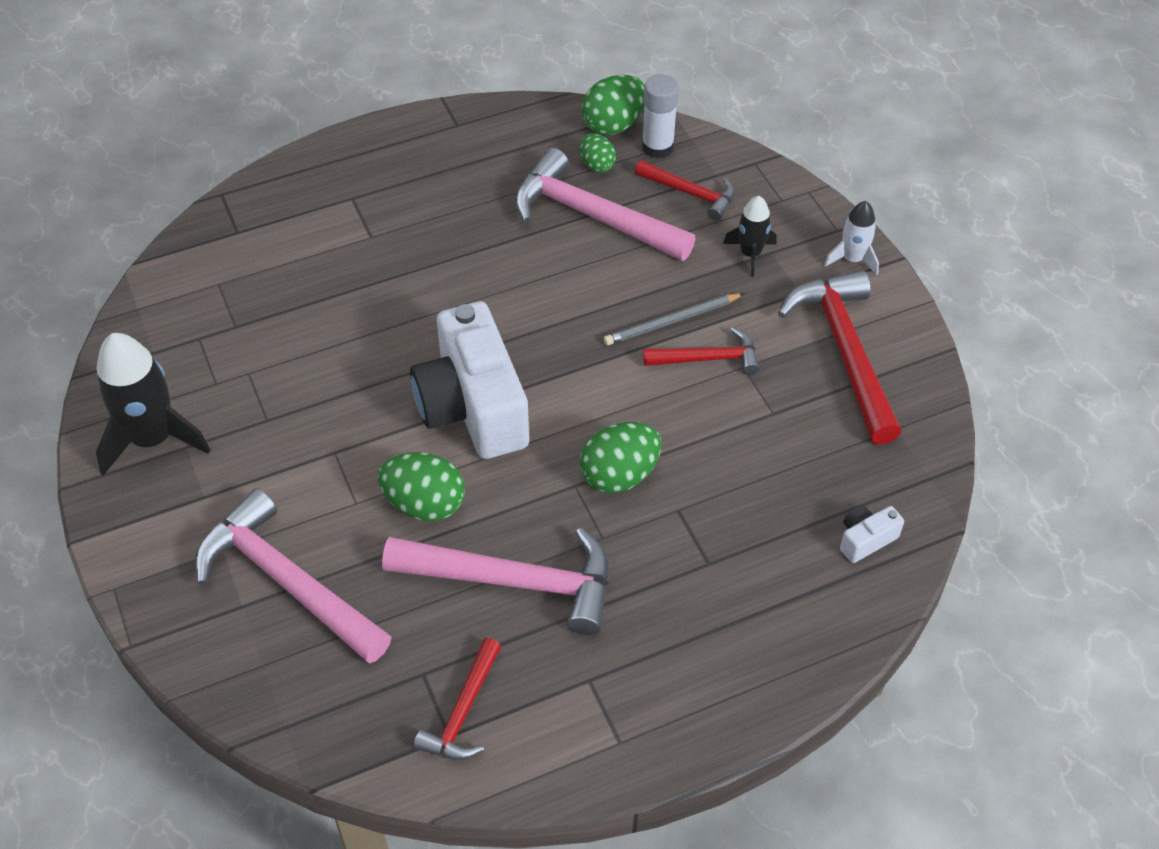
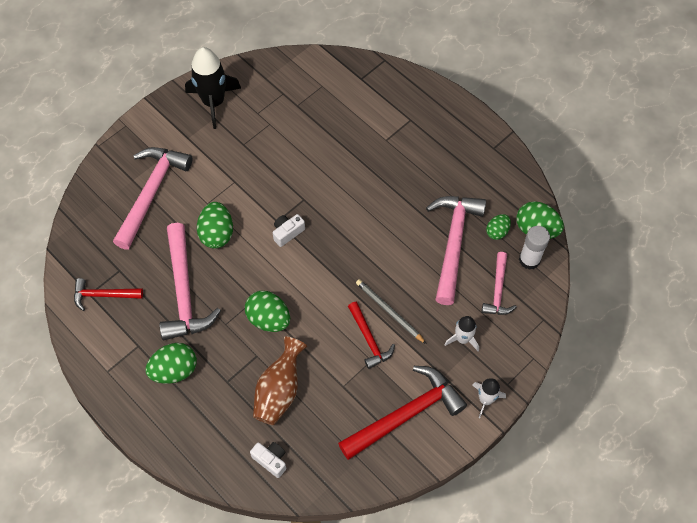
camera: 70 degrees right, 10 degrees up
(473, 406) = (287, 233): white camera -> white camera, size x0.41
(659, 634) = (174, 370): none -> green egg
(690, 193) = (498, 290): red hammer -> pink hammer
(750, 254) = (462, 339): black rocket -> white rocket
(751, 496) = (279, 391): none -> brown vase

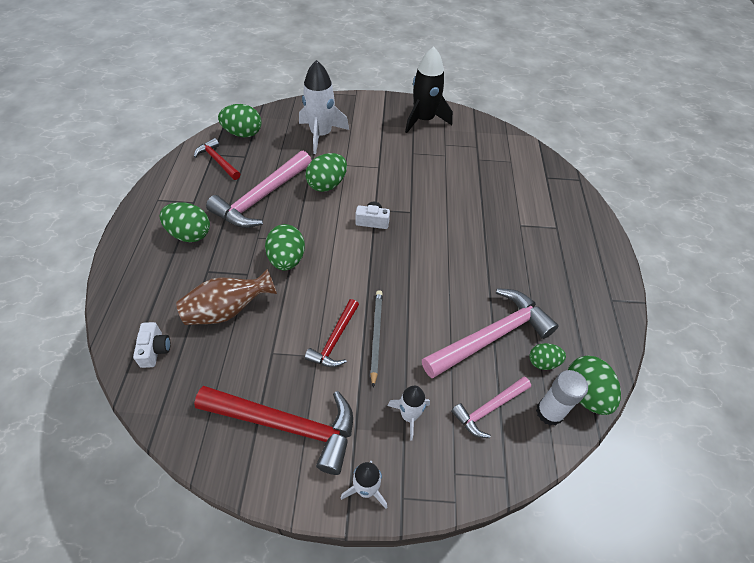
camera: 45 degrees right, 10 degrees down
(86, 252) = (243, 133): none -> green egg
(151, 193) = (321, 135): pink hammer -> white rocket

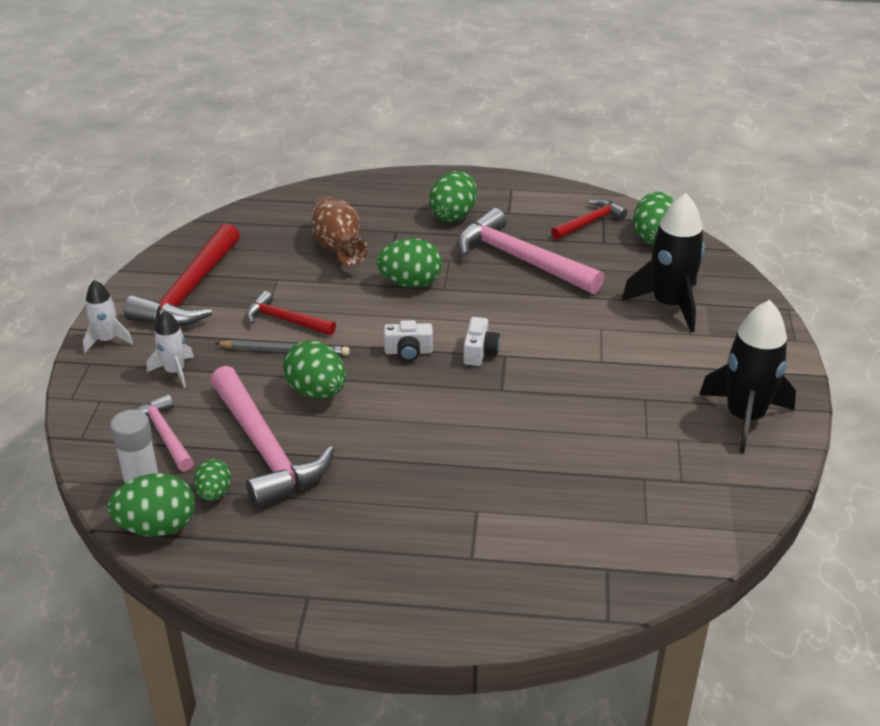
camera: 95 degrees right, 15 degrees down
(155, 350) = (296, 211): white camera -> white camera (408, 352)
(321, 135) = (669, 304): white rocket -> black rocket
(327, 185) = (553, 312): green egg -> green egg (317, 392)

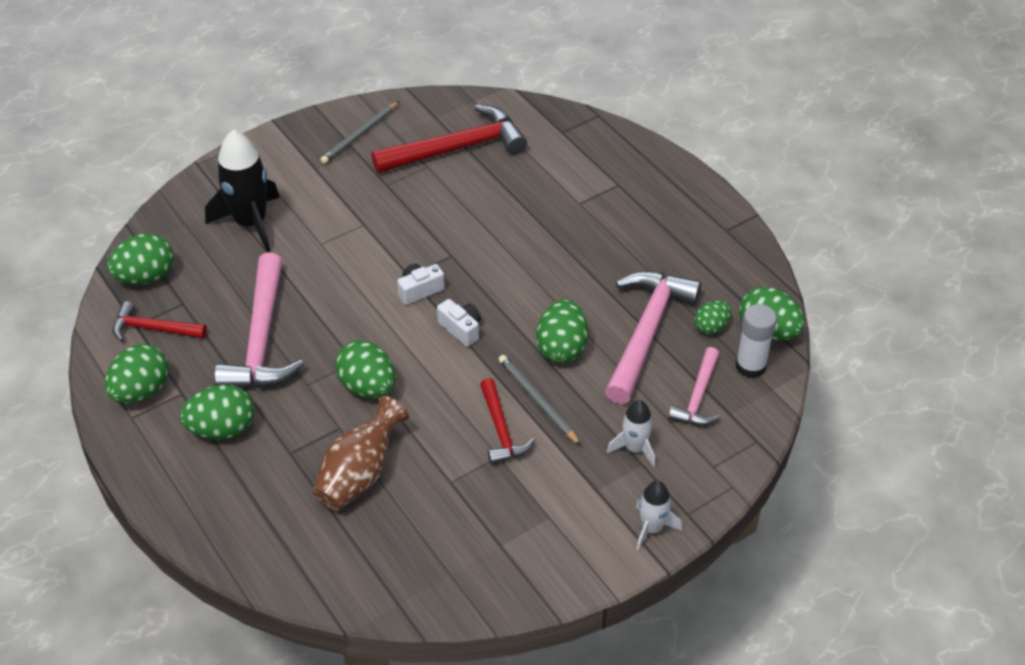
camera: 130 degrees left, 10 degrees up
(190, 291) = (531, 530): red hammer -> red hammer (456, 148)
(531, 199) = (141, 391): none -> green egg
(744, 418) = (360, 135): black rocket -> grey pencil

